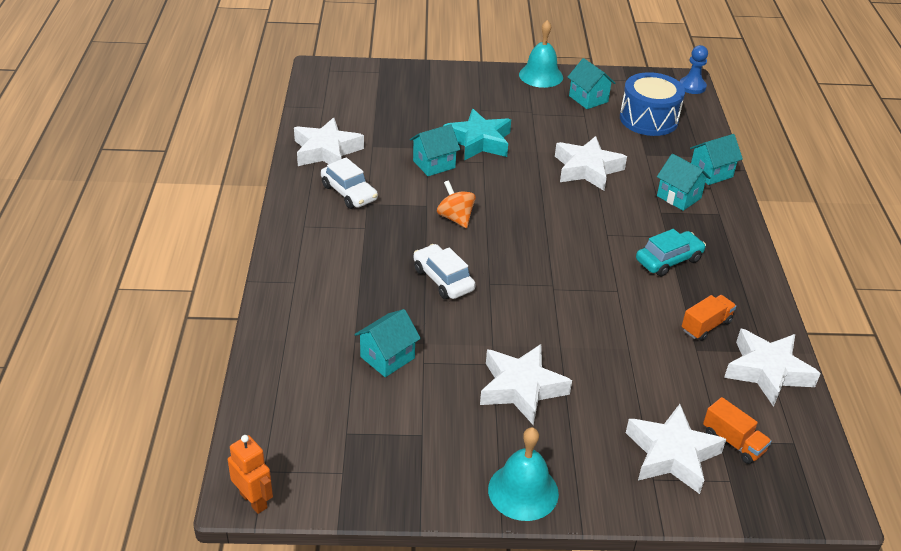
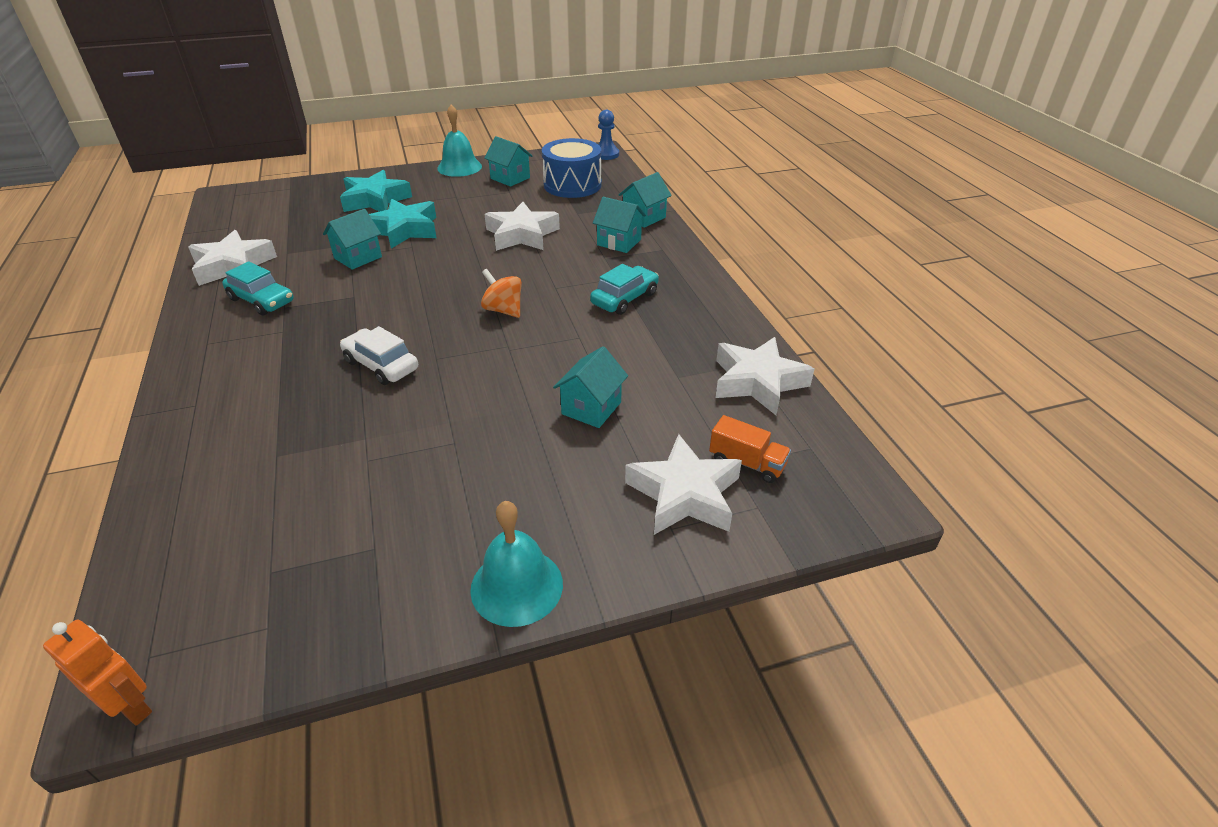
camera: 15 degrees left, 0 degrees up
(349, 193) = (261, 300): white car -> turquoise car
(387, 357) = (320, 465): turquoise house -> turquoise house (591, 408)
(455, 218) = (388, 302): orange spinning top -> orange spinning top (503, 310)
(456, 101) = (375, 200): none -> turquoise star
(521, 388) = (492, 462): white star -> none
(706, 326) = (681, 351): orange truck -> none

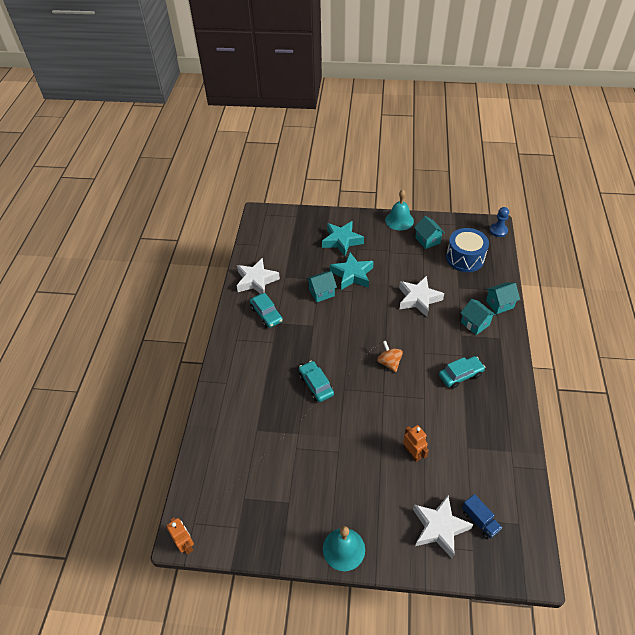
camera: 25 degrees right, 10 degrees up
(381, 365) = (316, 385): white car -> turquoise car
(591, 408) = (413, 453): turquoise house -> orange robot
(747, 463) = (479, 521): orange truck -> blue truck
(757, 382) = (510, 467): white star -> none

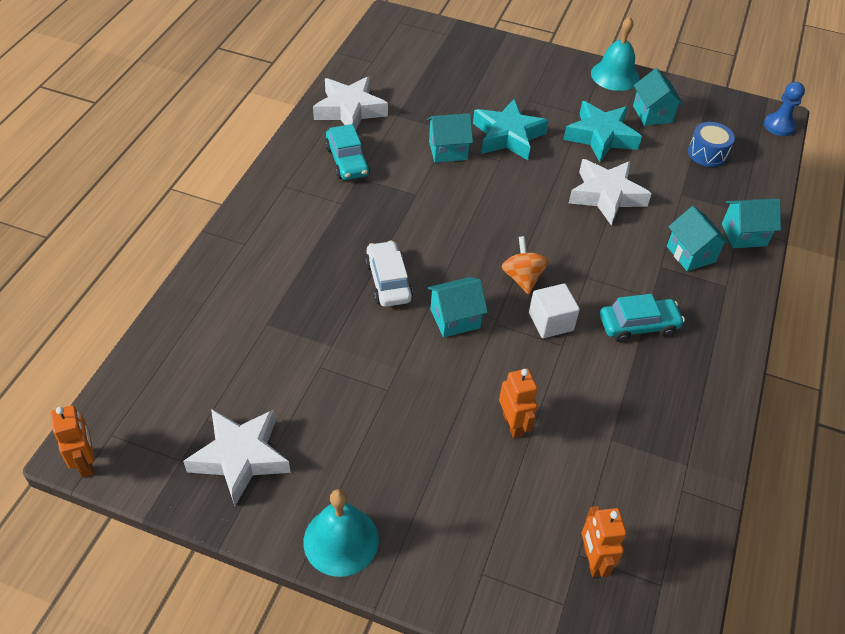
camera: 10 degrees right, 0 degrees up
(316, 385) = (388, 281): turquoise car -> white car
(342, 241) = (509, 84): turquoise star -> turquoise star (600, 137)
(360, 398) = (455, 319): none -> turquoise house
(413, 385) = (551, 322): none -> white cube
(439, 528) = (517, 552): white star -> white star (240, 457)
(465, 258) = (707, 153): blue drum -> blue drum, size x0.60
(479, 521) = (592, 560): blue truck -> orange robot

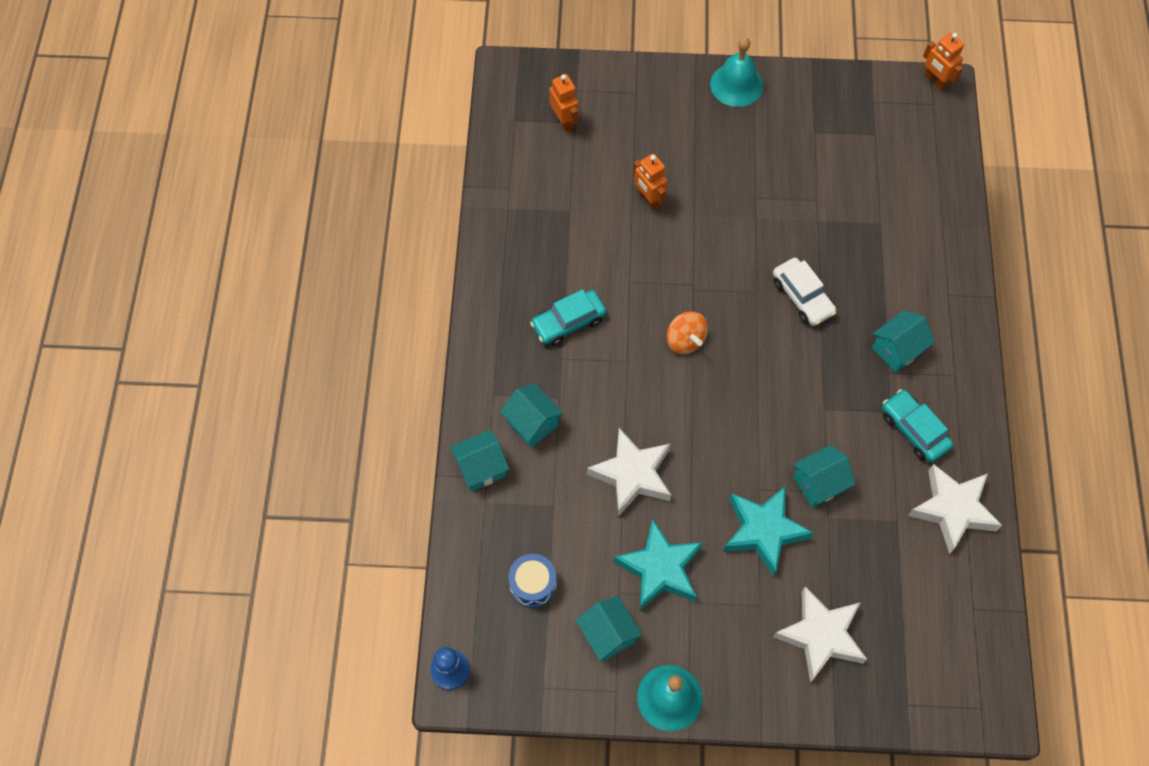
camera: 165 degrees right, 15 degrees up
(240, 457) = (834, 115): white star -> white star (821, 635)
(455, 319) = (729, 278): turquoise house -> turquoise house (897, 350)
(551, 322) = (646, 301): white cube -> none

